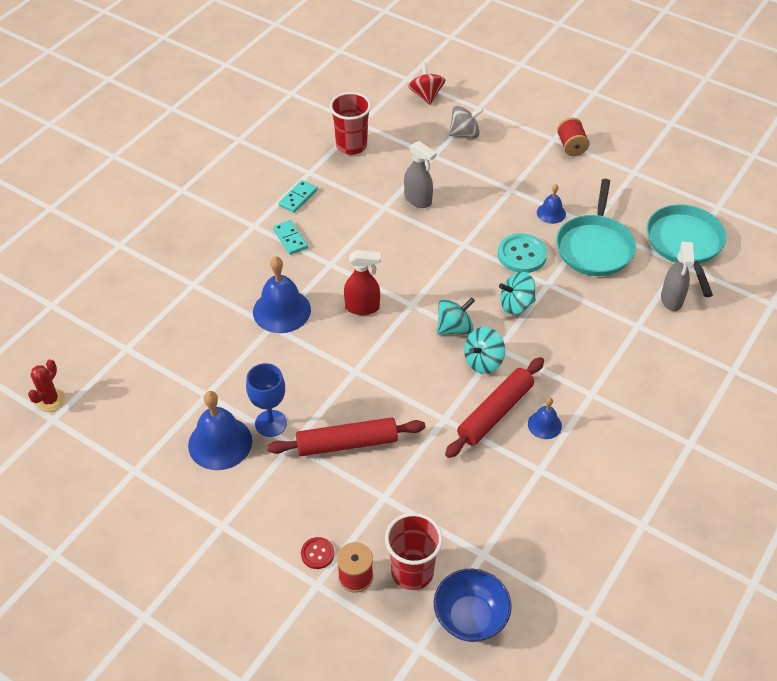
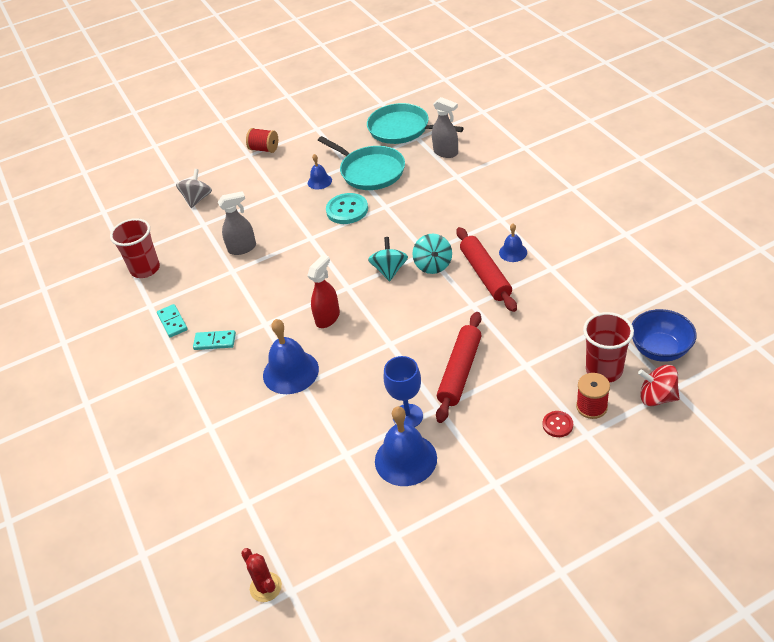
camera: 55 degrees left, 5 degrees down
(426, 95) = (134, 207): red spinning top -> red spinning top (657, 397)
(516, 304) = (392, 229): turquoise spinning top -> none

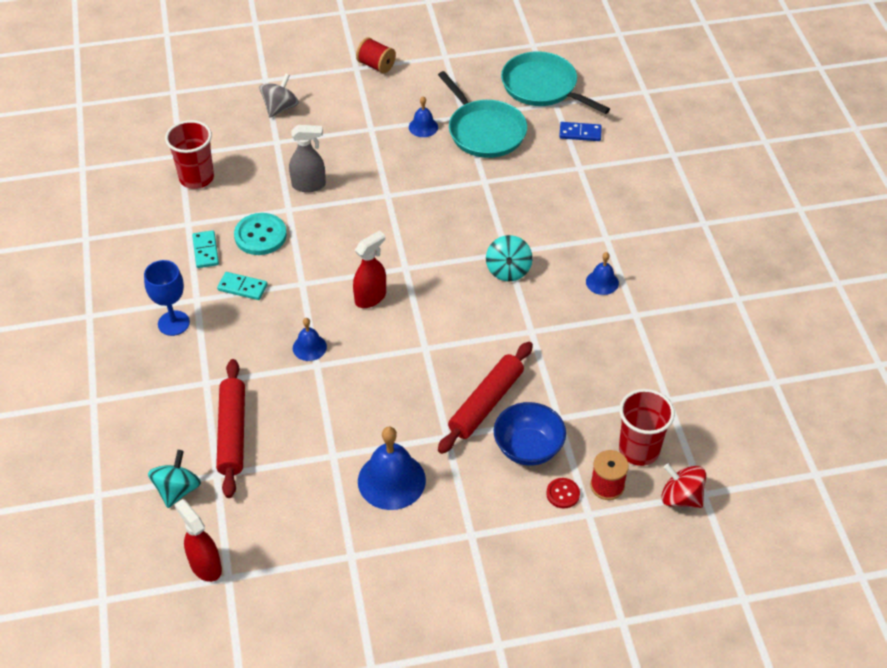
camera: 10 degrees right, 5 degrees up
(265, 587) = (205, 566): red cactus -> red spray bottle
(290, 372) = (309, 347): blue bell -> blue bell, size x0.54
(347, 210) = (440, 173): turquoise button -> turquoise button (260, 235)
(389, 270) = (458, 262): turquoise spinning top -> turquoise spinning top (177, 490)
(407, 416) = (412, 435): blue goblet -> blue goblet (173, 323)
(446, 152) = (580, 133): grey spray bottle -> blue domino
(485, 275) = (560, 300): red rolling pin -> red rolling pin (232, 433)
(660, 349) = (709, 446): blue bowl -> blue bowl (528, 448)

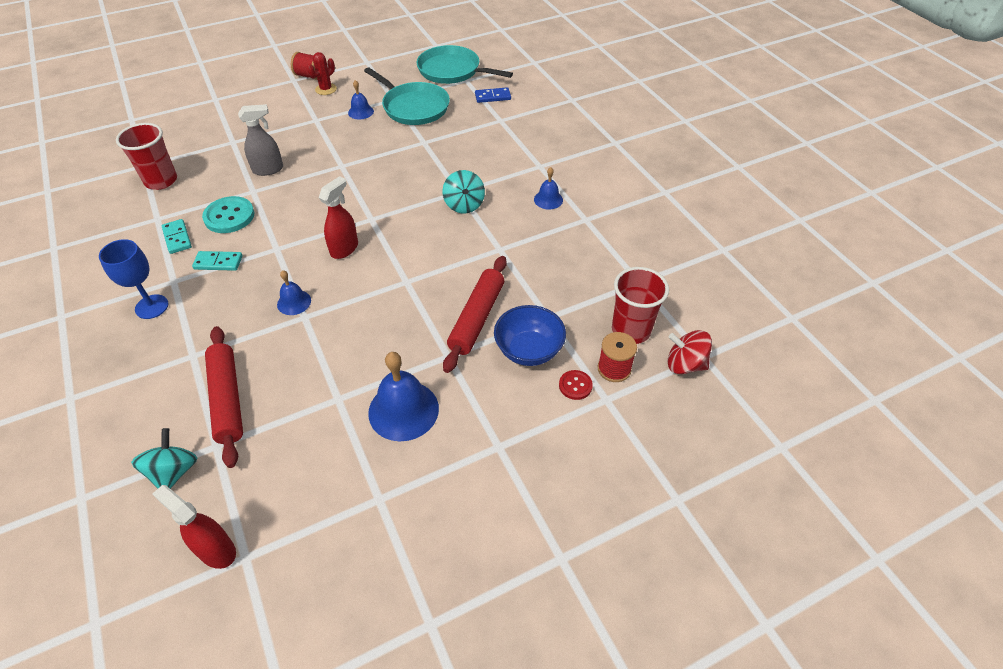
camera: 15 degrees left, 0 degrees up
(280, 108) = (232, 117): grey spinning top -> none
(390, 88) = (326, 89): none -> red cactus

